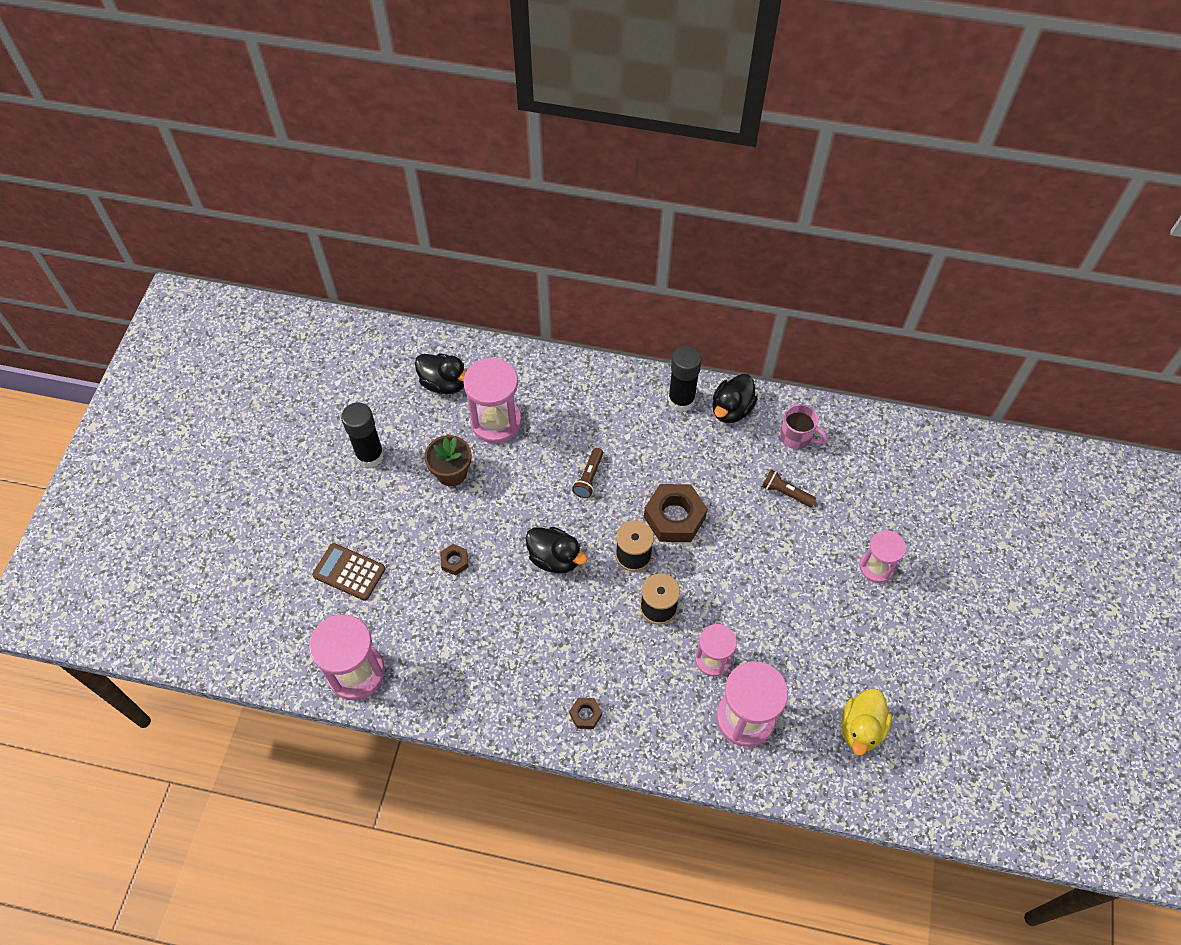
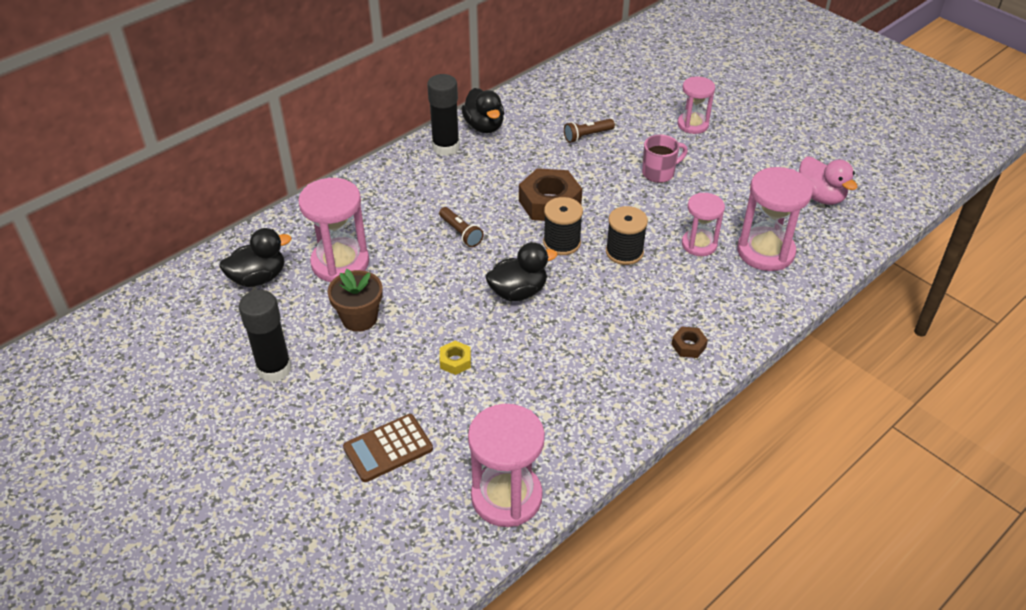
camera: 55 degrees left, 15 degrees down
(454, 561) = (455, 361): brown nut -> yellow nut
(797, 437) = (545, 107): pink mug -> pink mug (659, 173)
(861, 728) = (820, 196): yellow duck -> pink duck

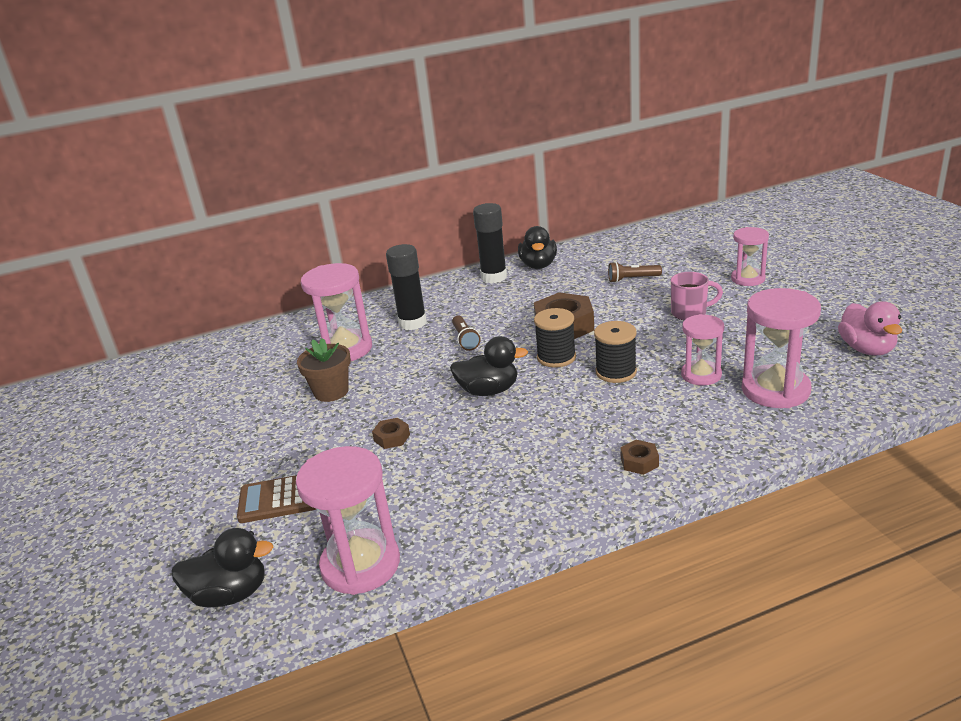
camera: 25 degrees right, 15 degrees down
(258, 278) = (272, 352): black duck -> black duck (230, 594)
(274, 369) = (233, 419): black glue stick -> black glue stick (412, 323)
(455, 361) = (392, 438): yellow nut -> brown nut

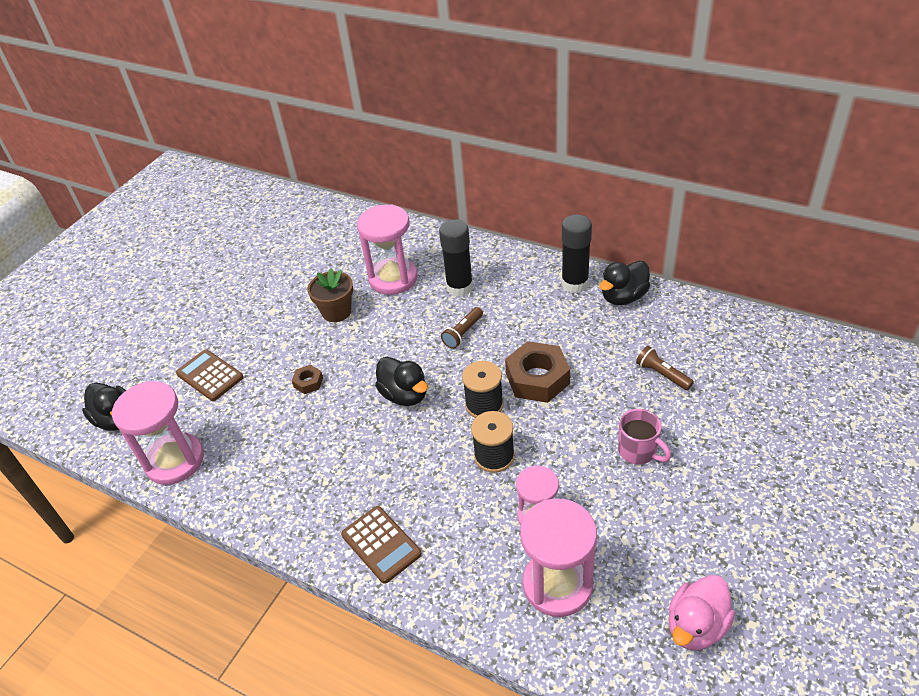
camera: 50 degrees right, 15 degrees up
(639, 462) = (381, 544): brown nut -> brown calculator
(748, 279) = (750, 459): pink hourglass -> none

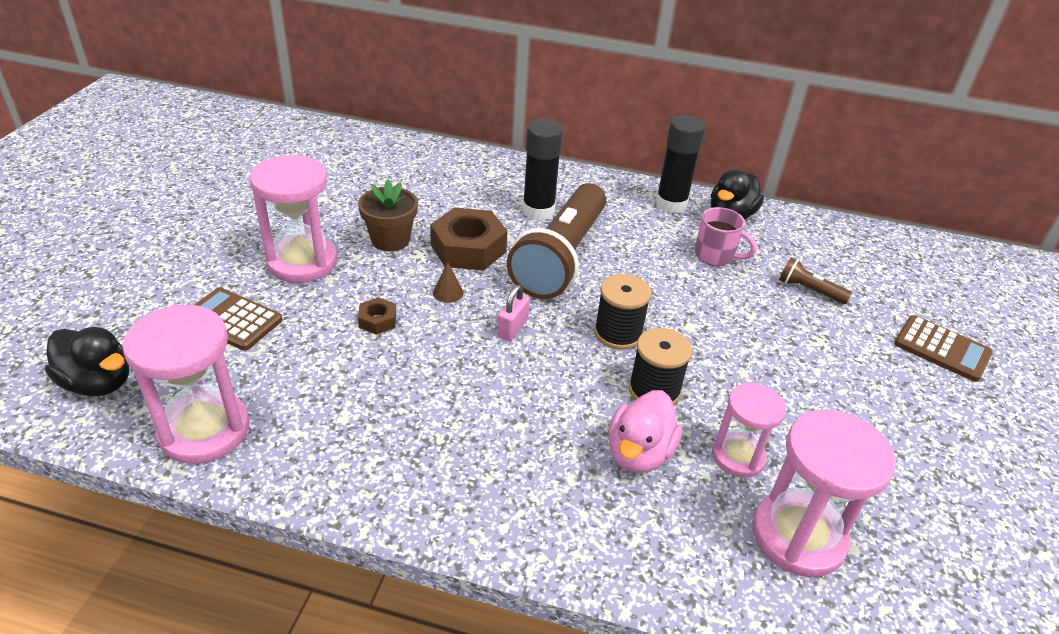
camera: 20 degrees left, 5 degrees down
(366, 361) = (448, 292): none -> brown cone
(381, 544) = (546, 512): brown calculator -> brown calculator (942, 349)
(393, 278) = (452, 203): pink hourglass -> pink hourglass (302, 262)
(404, 395) = (512, 328): black duck -> pink padlock
(463, 333) = (561, 257): brown flashlight -> brown flashlight, size x2.48
(537, 378) = (670, 301): brown nut -> brown nut (468, 248)
(638, 451) = (822, 372): pink mug -> pink mug (715, 256)
(696, 626) = (985, 565): pink duck -> pink duck (639, 453)

